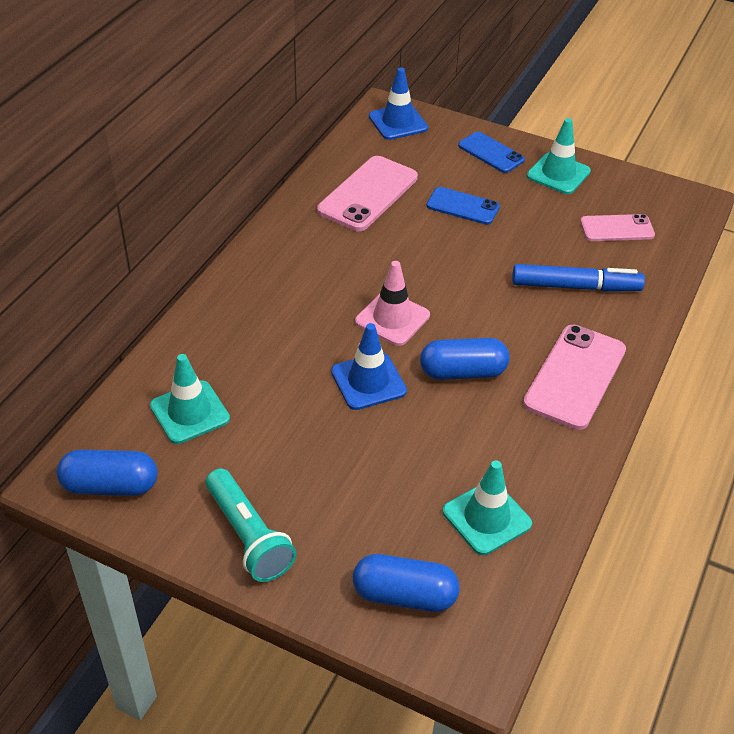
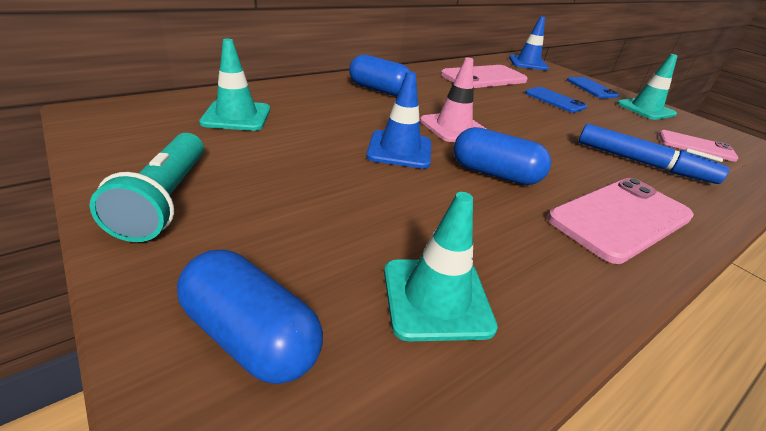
camera: 25 degrees right, 10 degrees down
(110, 485) = (118, 127): blue capsule -> blue capsule (379, 90)

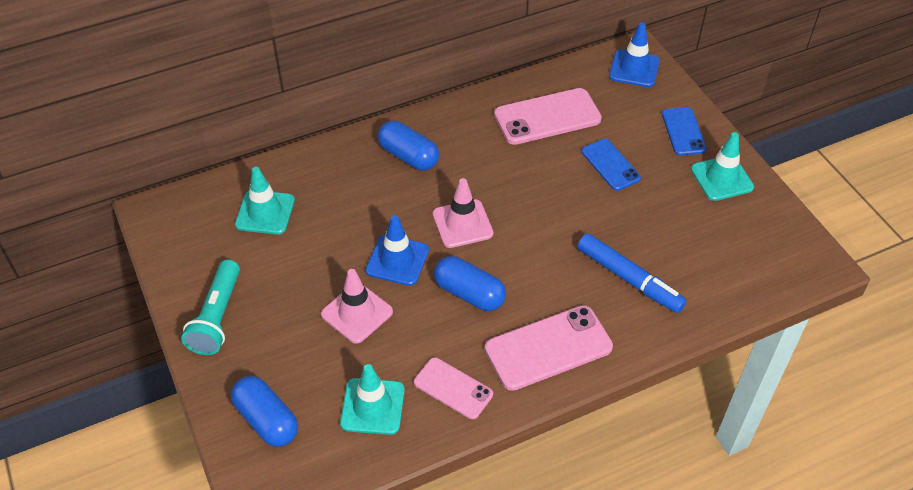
camera: 15 degrees right, 15 degrees up
(369, 192) = (357, 313): none -> pink traffic cone
(695, 146) = (720, 251): pink phone -> pink phone (453, 388)

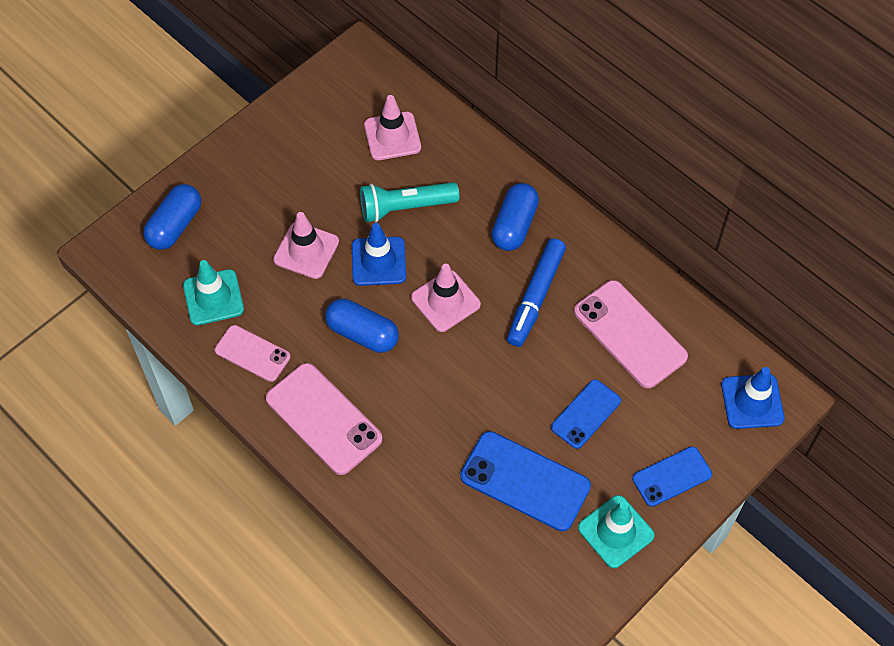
camera: 70 degrees right, 10 degrees up
(217, 317) = (263, 149): turquoise flashlight -> turquoise flashlight (405, 207)
(265, 212) = (392, 136): turquoise traffic cone -> pink traffic cone
(453, 388) = (252, 353): pink phone -> pink phone turned 75 degrees counterclockwise
(469, 293) = (362, 333): blue capsule -> blue capsule turned 75 degrees counterclockwise
(629, 279) = (434, 469): blue marker -> blue marker (535, 297)
(660, 221) = (525, 481): none -> blue phone

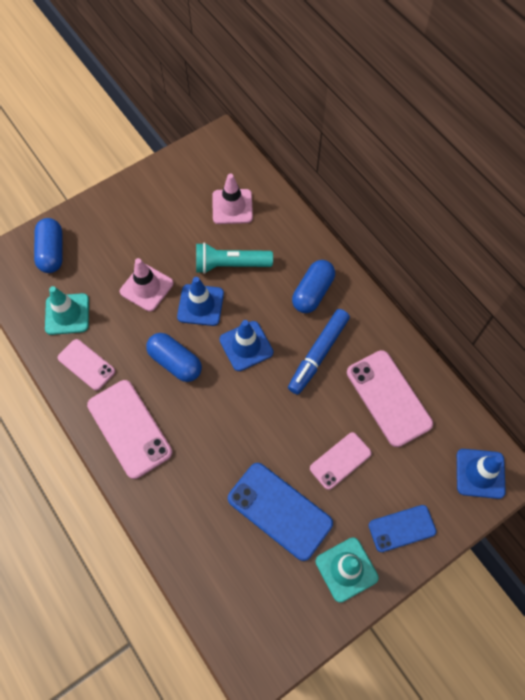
camera: 10 degrees right, 5 degrees up
(175, 226) = (52, 252): blue capsule -> blue capsule turned 45 degrees counterclockwise
(445, 301) = (246, 346): pink traffic cone -> blue traffic cone
(586, 414) = (340, 461): blue phone -> pink phone

